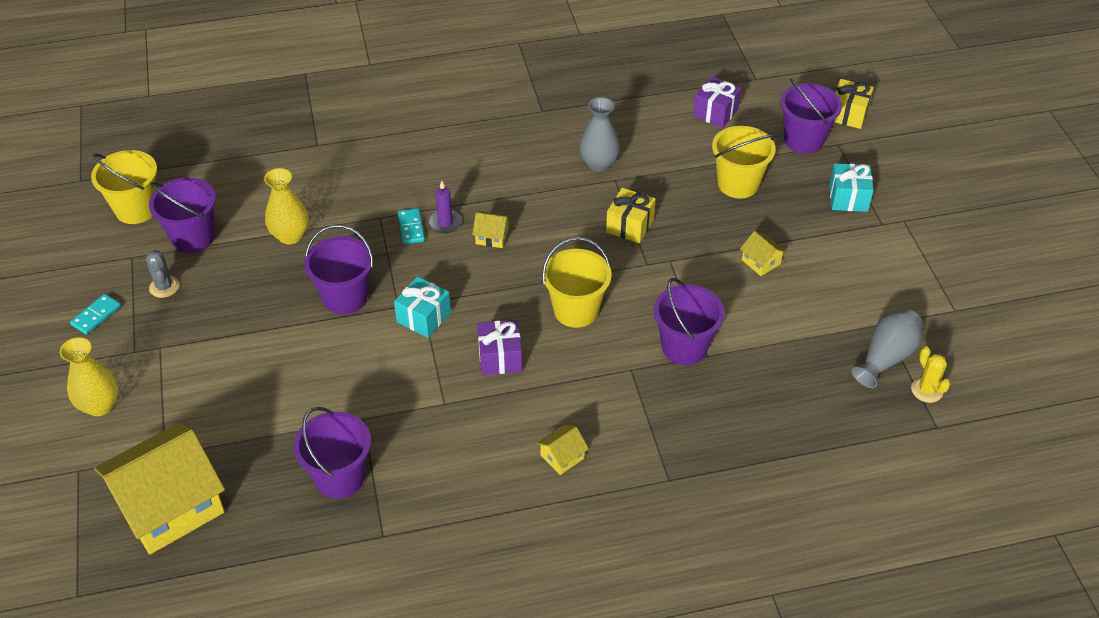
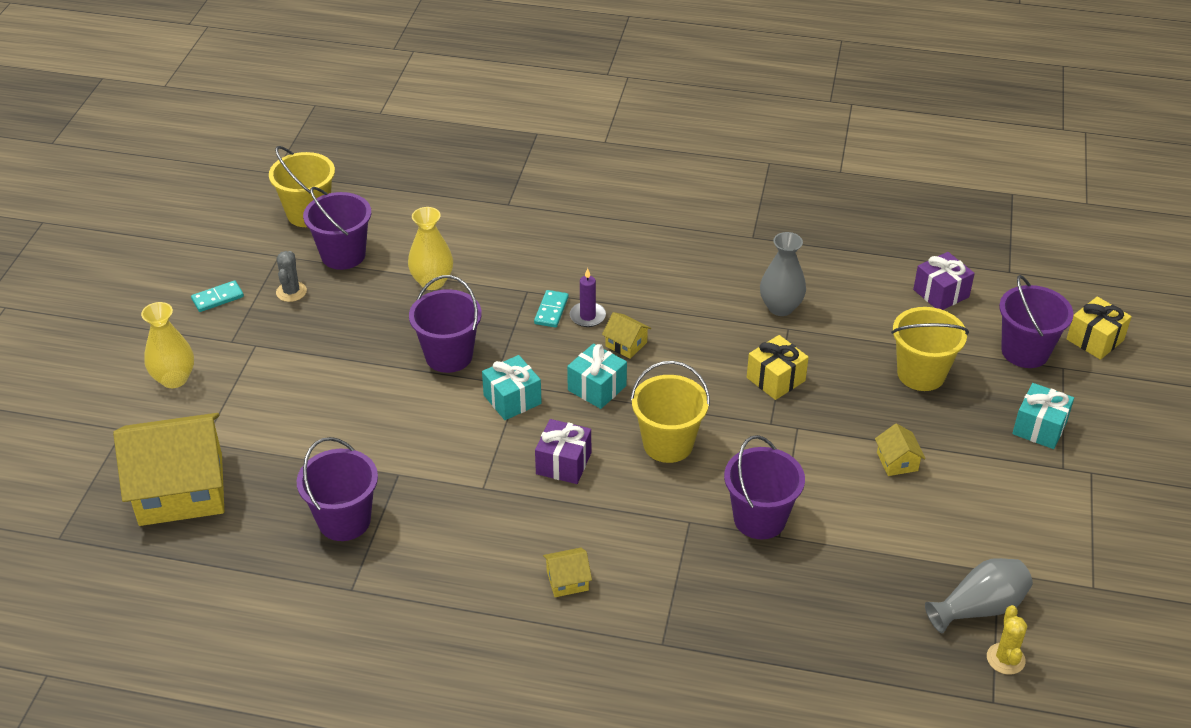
camera: 25 degrees right, 5 degrees down
(489, 282) = (597, 388): none -> turquoise gift

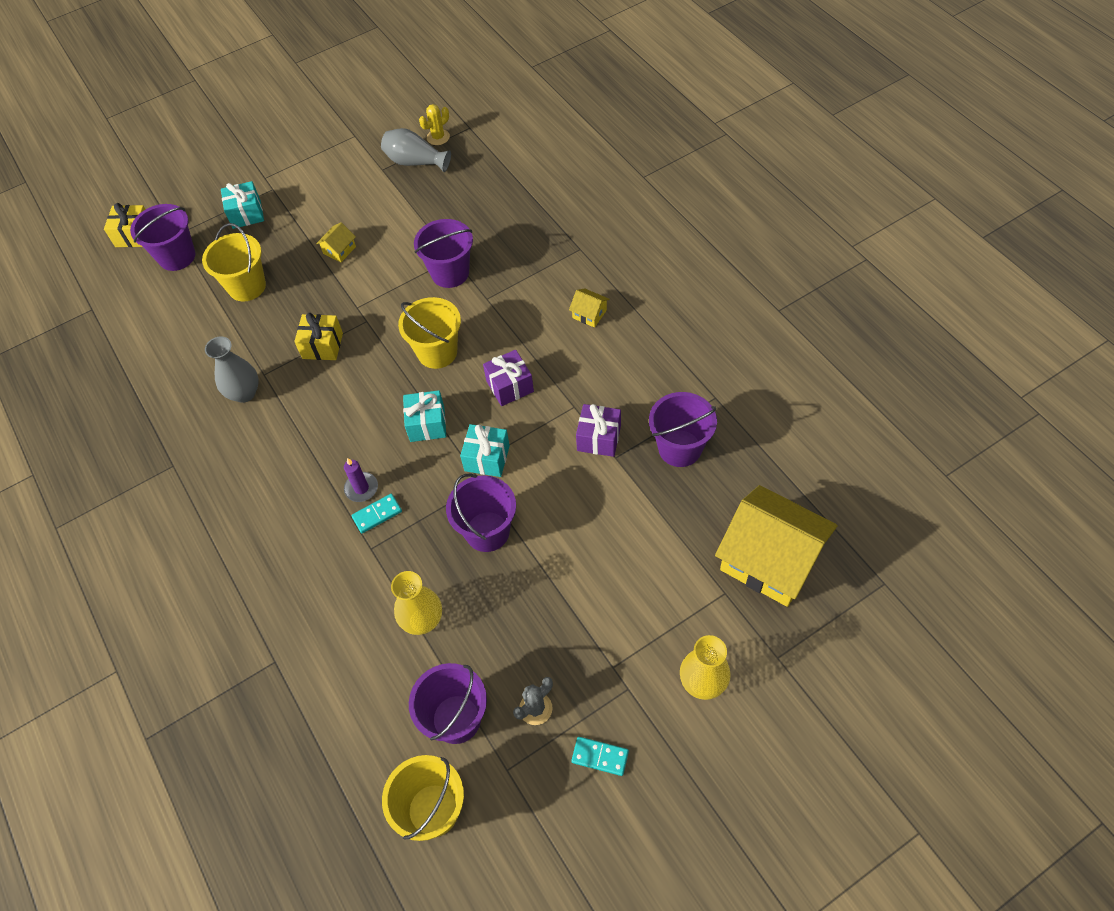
camera: 130 degrees left, 15 degrees up
(626, 344) = (368, 443): yellow house -> none
(941, 293) = (149, 326): purple gift -> purple gift (599, 438)

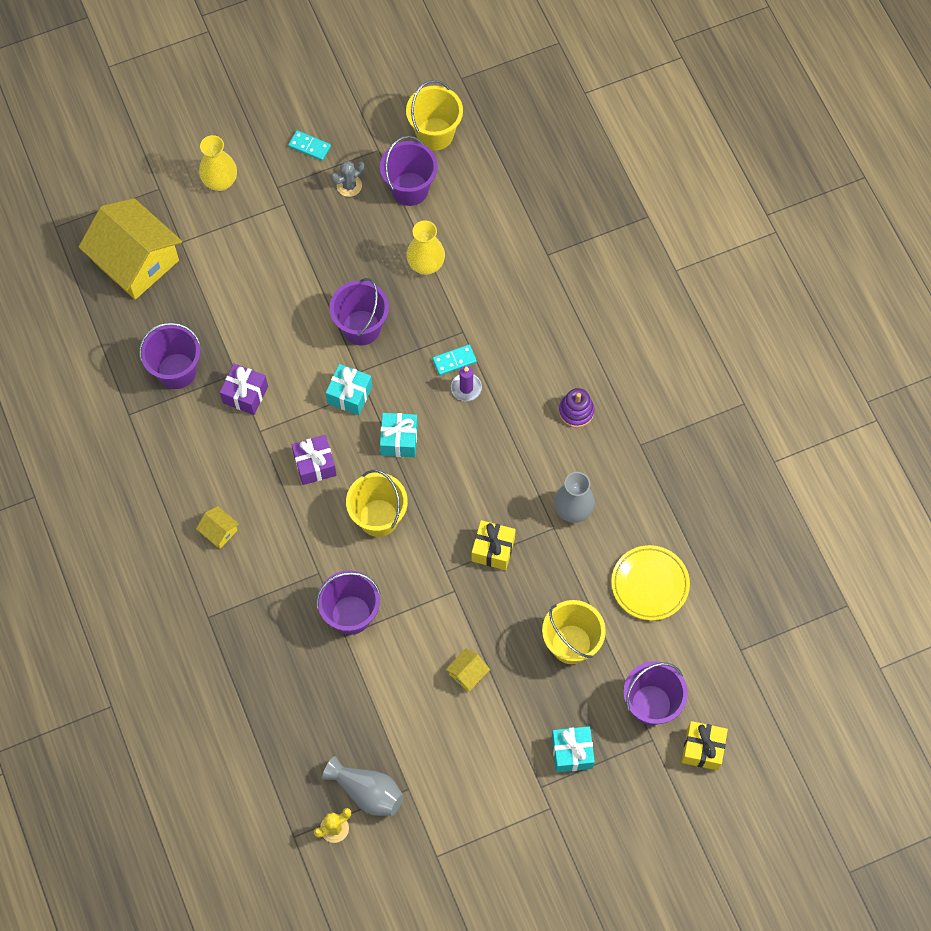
camera: 175 degrees left, 10 degrees up
(171, 344) = (650, 584): none -> yellow plate
(240, 486) = (576, 411): none -> purple stacking toy

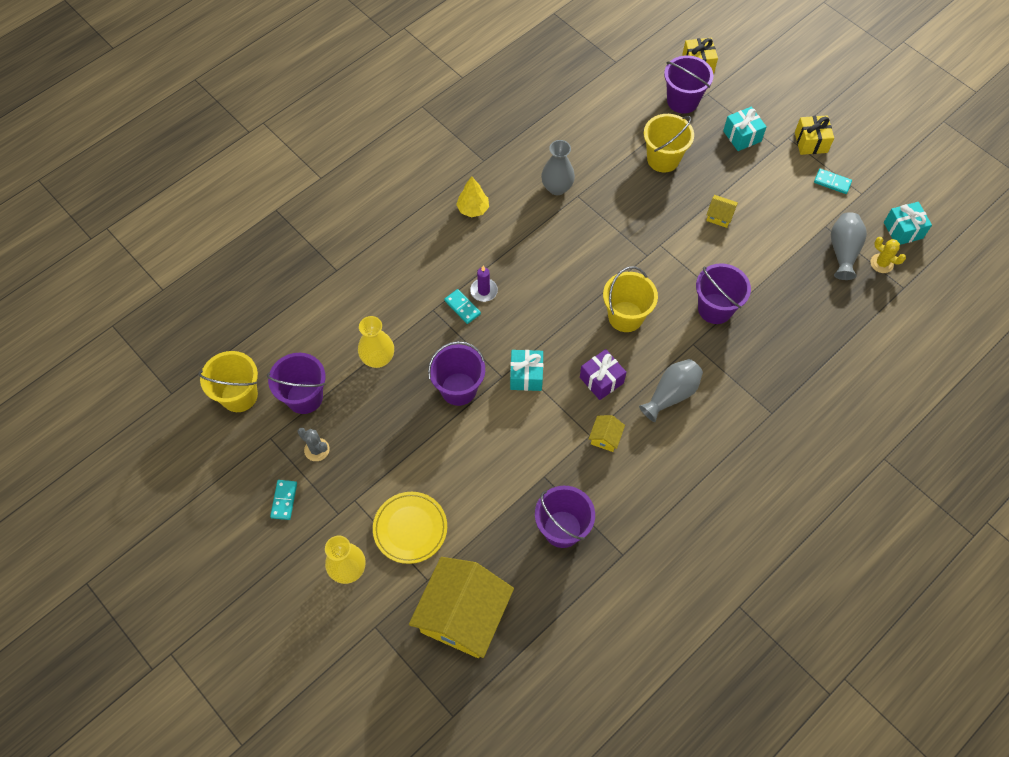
camera: 110 degrees left, 5 degrees down
(219, 531) = (695, 433): yellow house -> yellow house (605, 437)
(245, 394) = (561, 460): purple gift -> none
(270, 526) = (671, 394): none -> grey vase
(399, 440) = (551, 324): turquoise gift -> turquoise gift (903, 230)
(465, 828) = (832, 182): none -> turquoise domino
(493, 549) = (614, 229): yellow gift -> yellow gift (811, 142)
(576, 411) = (473, 209): purple stacking toy -> yellow tree
(650, 584) = (593, 125): yellow plate -> yellow plate (410, 528)

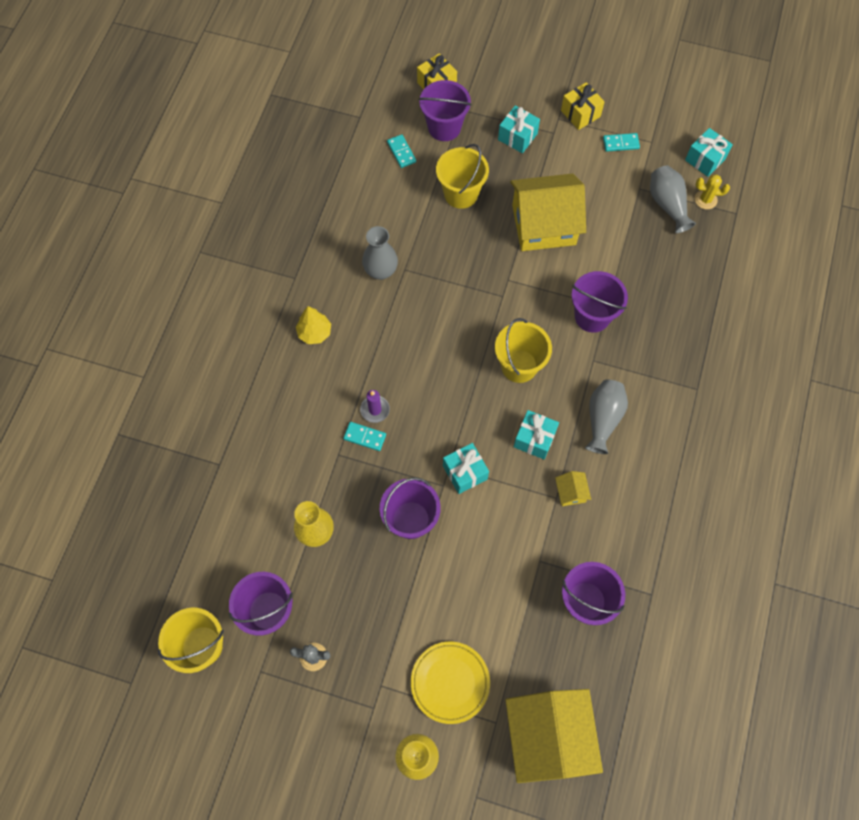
camera: 30 degrees left, 5 degrees up
(284, 500) = (313, 726): turquoise domino -> turquoise domino (401, 152)
(601, 380) = (534, 439): purple gift -> turquoise gift
(719, 216) = (543, 225): yellow house -> yellow house, size x2.49

